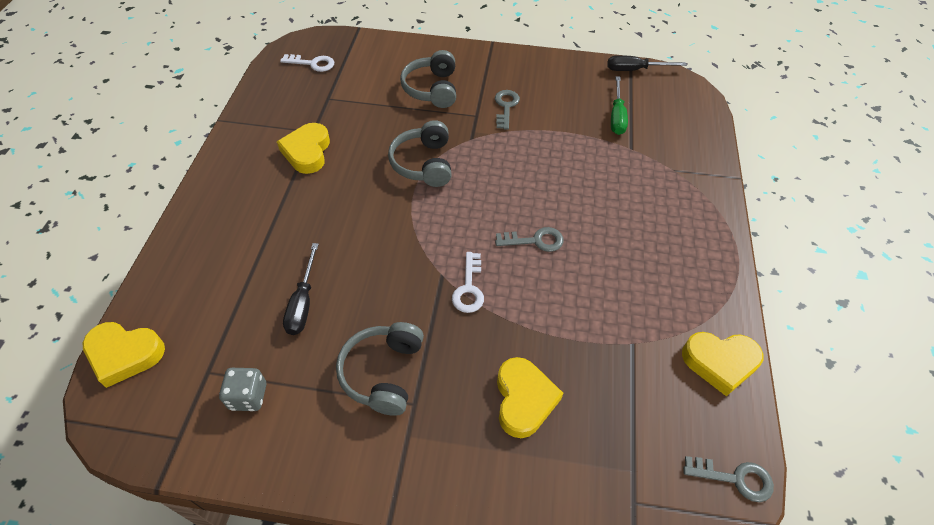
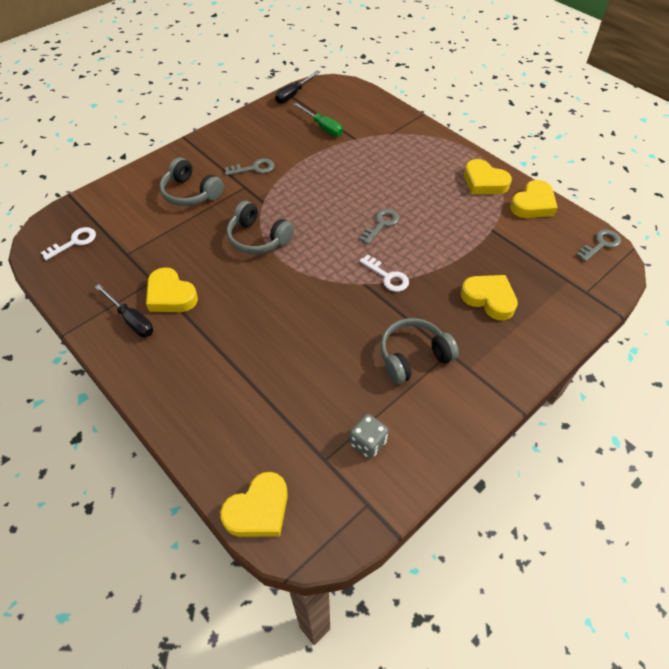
camera: 50 degrees left, 0 degrees up
(303, 303) = (316, 371): black screwdriver -> black screwdriver (131, 320)
(383, 373) = (413, 356): grey headphones -> grey headphones turned 105 degrees clockwise
(506, 107) = (254, 168): grey key -> grey key turned 120 degrees clockwise
(699, 293) = (484, 182): none -> yellow heart

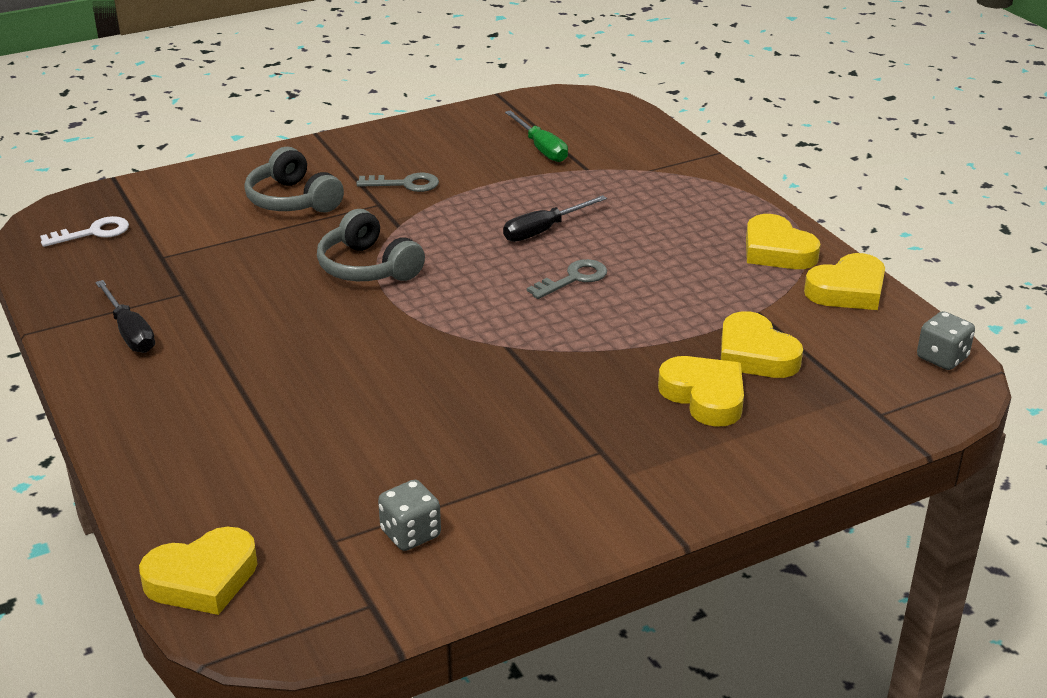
camera: 15 degrees right, 20 degrees down
(170, 295) = (201, 314): yellow heart -> yellow heart (755, 354)
(293, 94) = (515, 103): black screwdriver -> black screwdriver (543, 230)
(387, 277) = (549, 343): white key -> none
(413, 356) = (539, 445): grey headphones -> none
(601, 244) = (942, 358): grey key -> grey dice

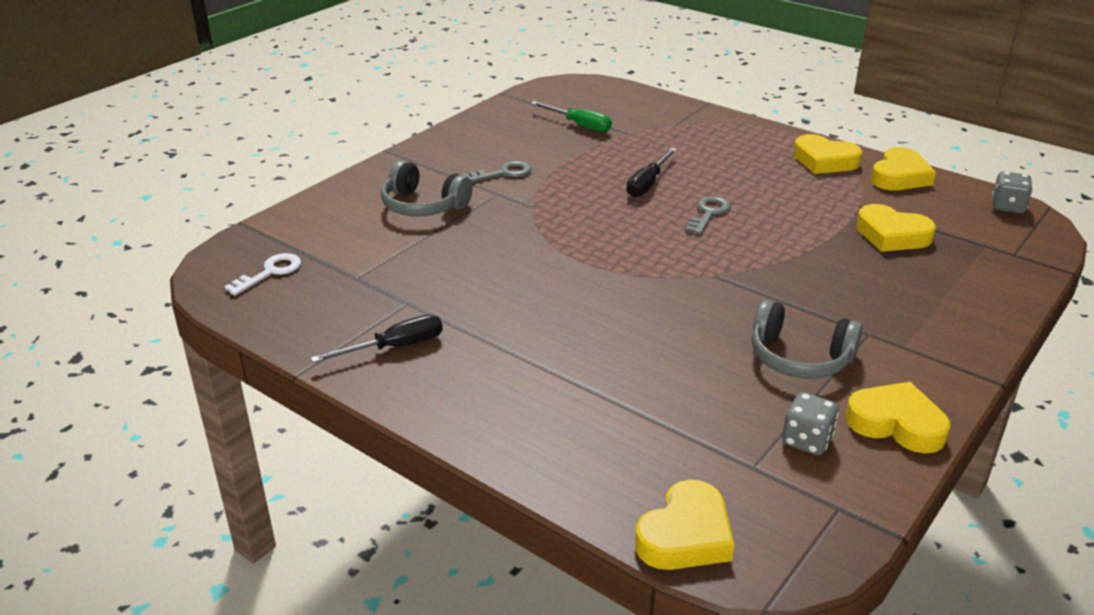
camera: 25 degrees left, 0 degrees up
(130, 332) = (395, 347): black screwdriver -> black screwdriver turned 60 degrees counterclockwise
(367, 267) = (543, 243): grey headphones -> grey headphones (799, 358)
(705, 396) = (893, 273): yellow heart -> yellow heart (896, 424)

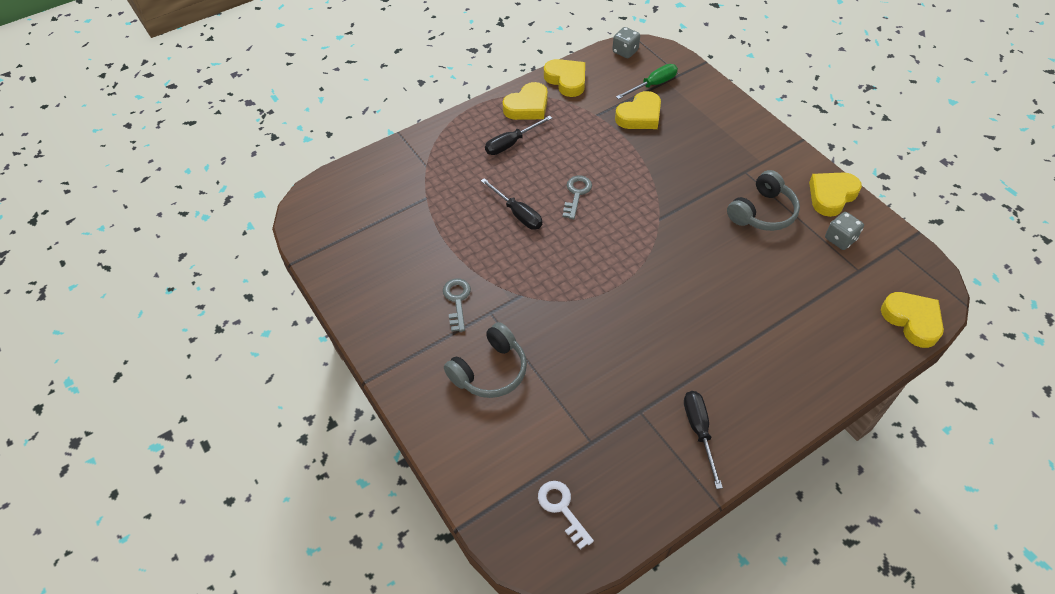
camera: 70 degrees left, 20 degrees up
(579, 125) = (394, 225): green screwdriver -> green screwdriver (653, 85)
(709, 213) = (576, 194): grey key -> grey key turned 60 degrees clockwise
(753, 162) = (511, 143): none -> black screwdriver

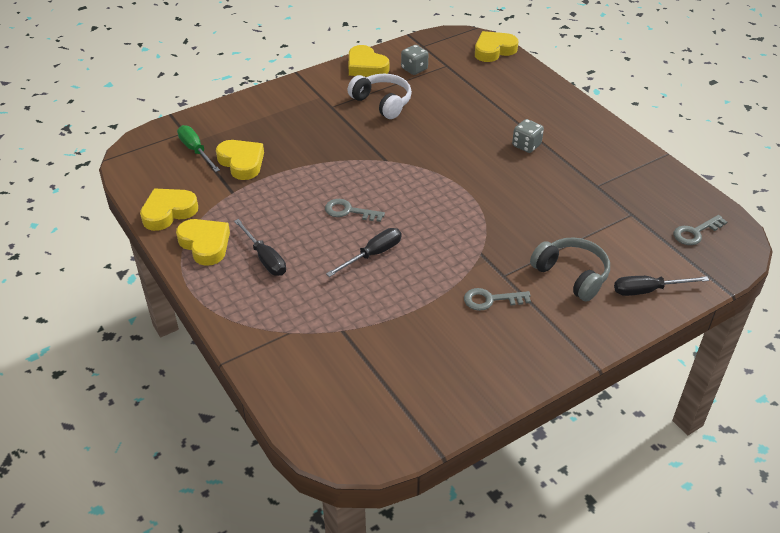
camera: 90 degrees left, 10 degrees down
(562, 508) = (695, 232): white key -> grey key
(625, 51) = (133, 166): grey dice -> grey dice (526, 145)
(699, 431) = (608, 157): black screwdriver -> black screwdriver (648, 290)
(762, 212) = (382, 102): grey headphones -> white headphones

